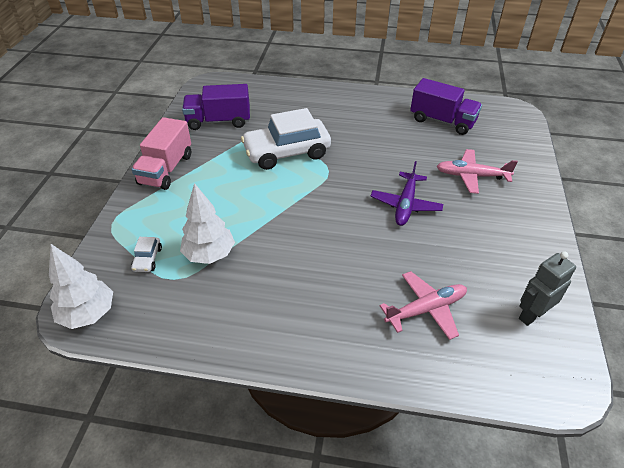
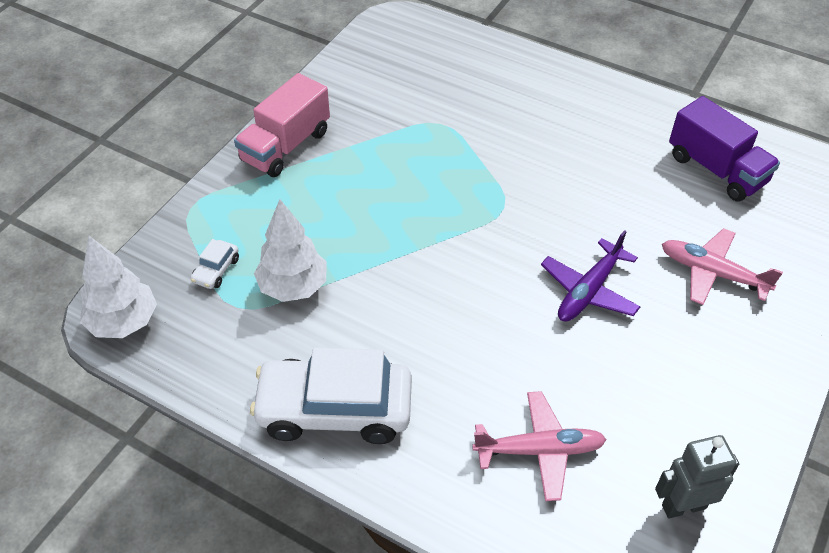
camera: 20 degrees right, 5 degrees up
(219, 121) = (384, 87): purple truck -> none
(287, 152) = (457, 162): white car -> white car (334, 409)

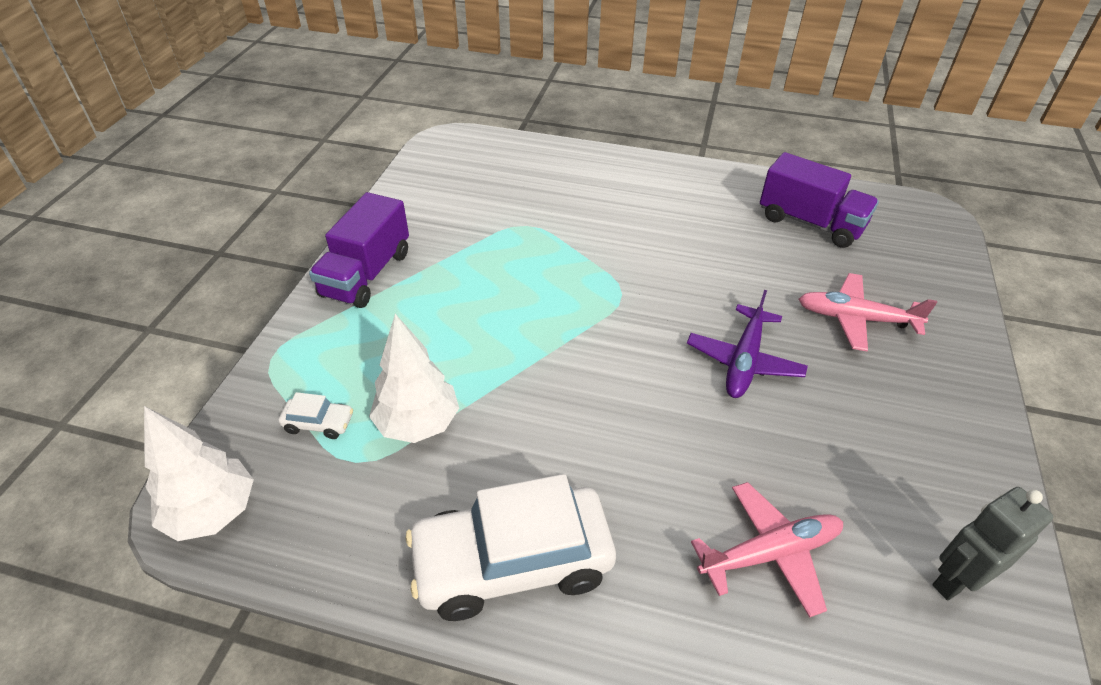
camera: 15 degrees left, 5 degrees down
(216, 270) = (319, 423): white car -> white car turned 90 degrees counterclockwise
(286, 146) = (366, 274): pink truck -> purple truck

